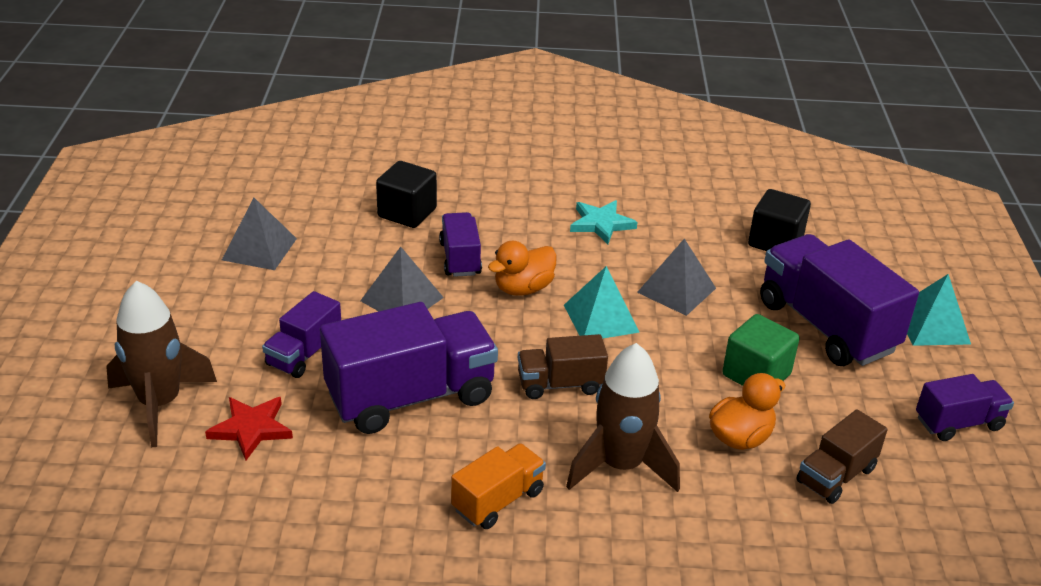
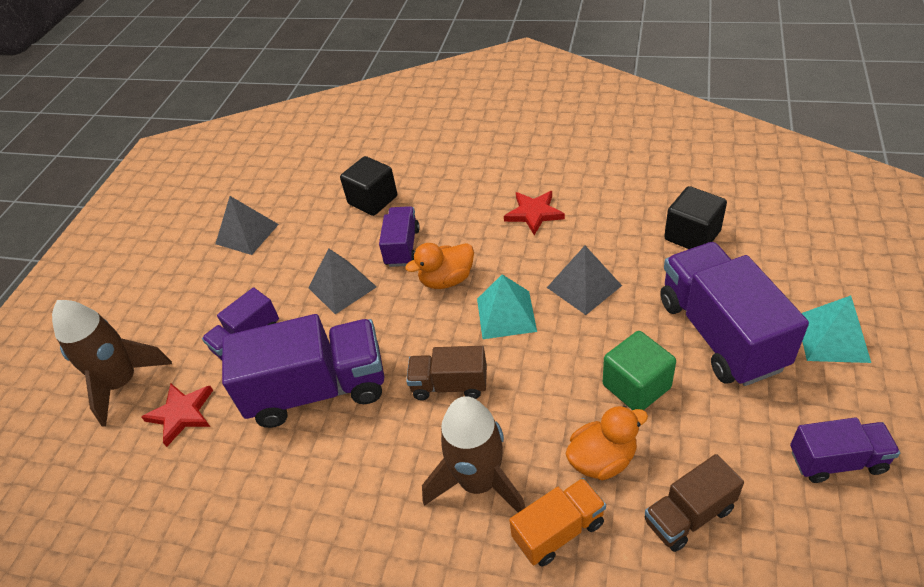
camera: 20 degrees right, 10 degrees up
(498, 500) = (357, 511): orange truck -> orange truck (558, 531)
(601, 224) = (534, 213): turquoise star -> red star

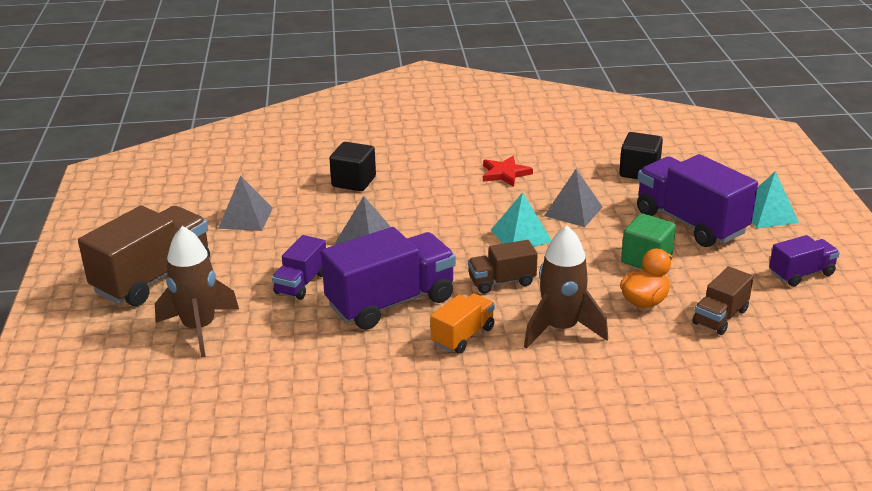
camera: 25 degrees left, 15 degrees down
(124, 301) = (153, 278): none -> brown truck
(181, 414) = (275, 337): red star -> none
(402, 247) = (403, 208): purple truck -> none
(446, 280) = (457, 222): orange duck -> none
(558, 531) = (635, 341): orange truck -> orange truck (463, 336)

